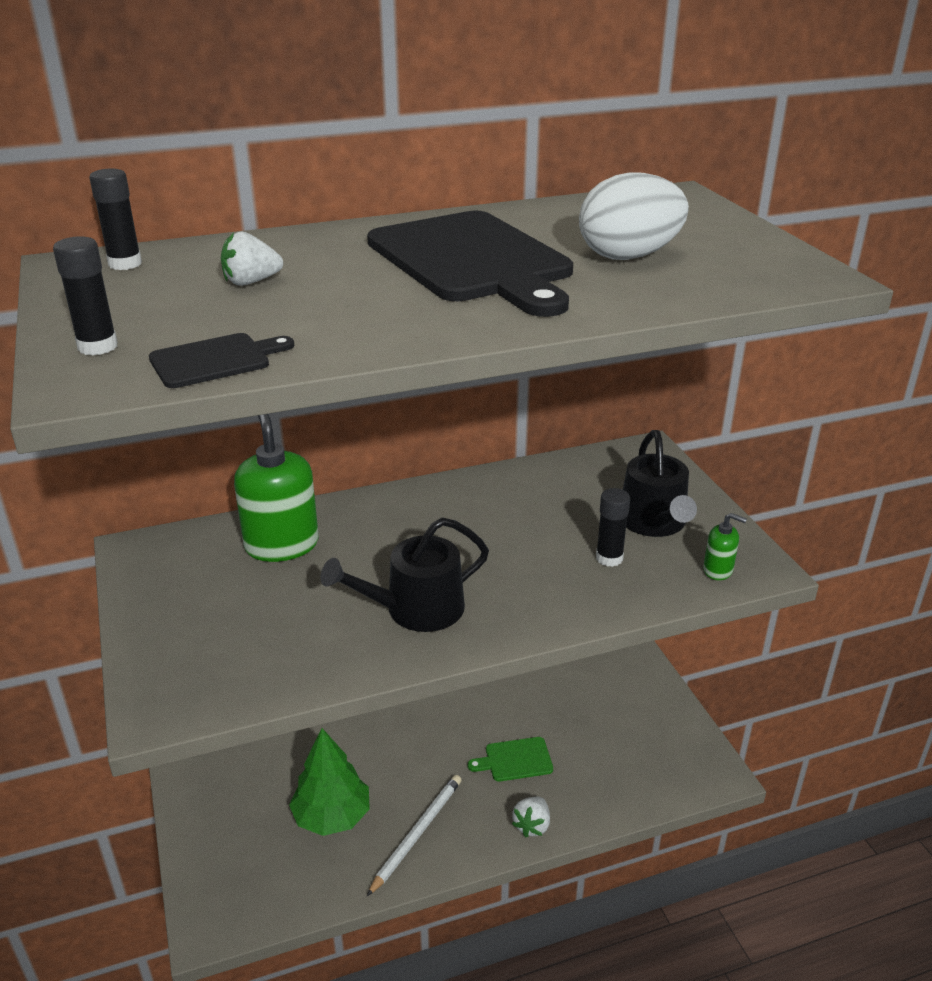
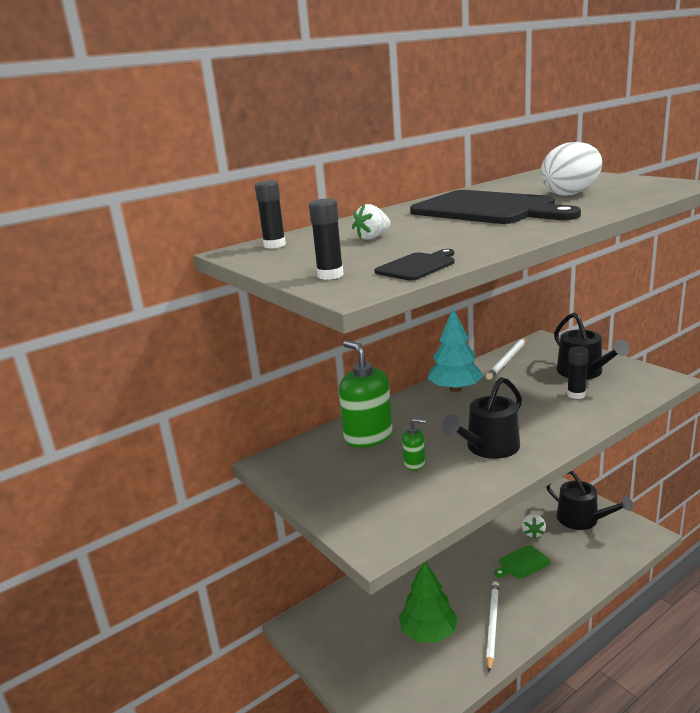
camera: 15 degrees left, 10 degrees down
(454, 501) = (455, 389): none -> turquoise tree
(532, 825) = (561, 597): white strawberry -> white strawberry (532, 533)
(566, 472) = (507, 360): none -> white pencil
(641, 722) = (582, 519): none -> black watering can
(718, 570) = (642, 386): green soap dispenser -> green soap dispenser (414, 463)

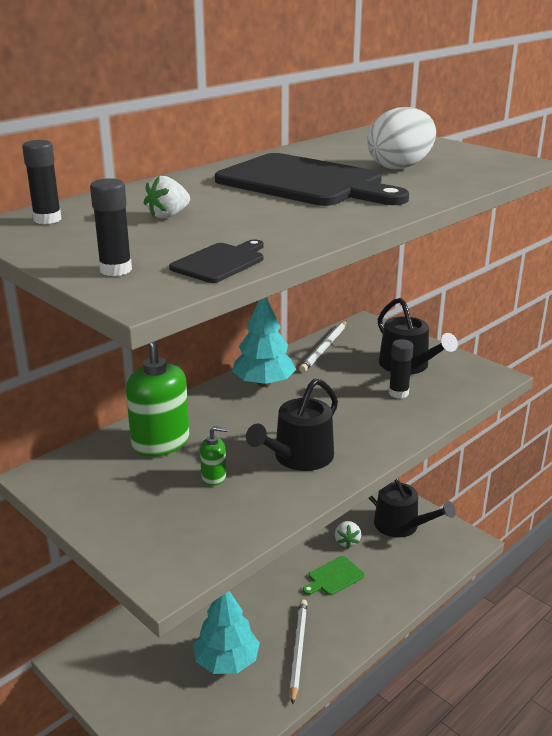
camera: 10 degrees left, 5 degrees up
(428, 632) = (226, 661): green tree -> turquoise tree

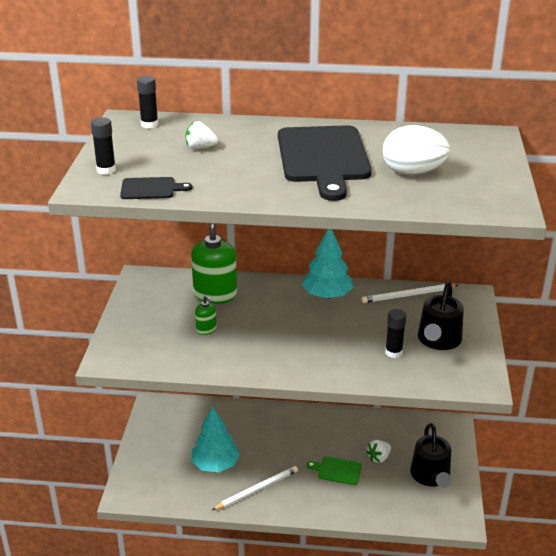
camera: 50 degrees right, 5 degrees up
(299, 457) = (263, 349): black watering can -> none

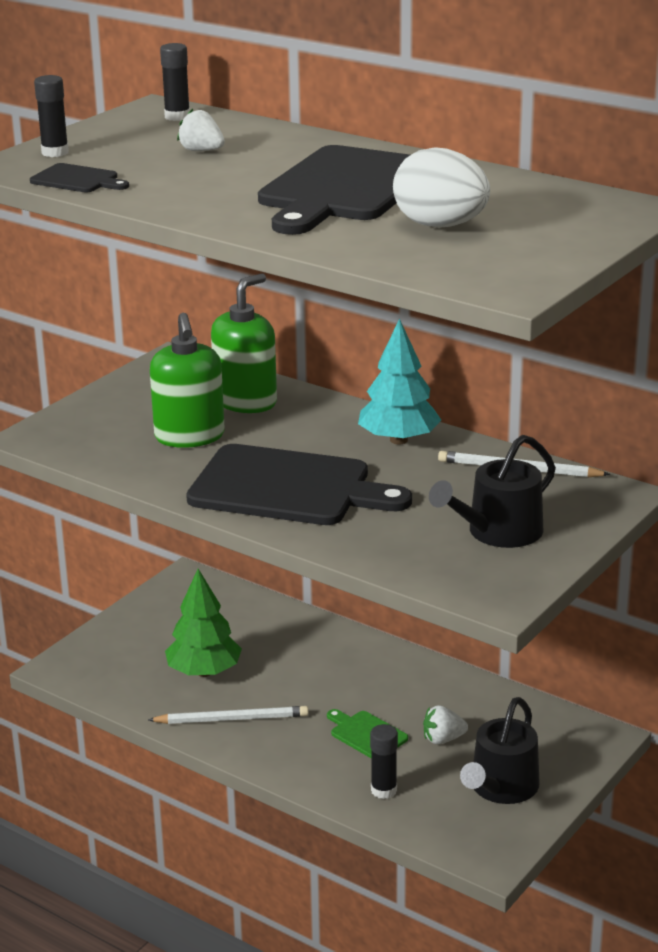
camera: 30 degrees right, 5 degrees down
(206, 329) = (189, 436): green soap dispenser -> green soap dispenser, size x2.10
(215, 464) = (204, 672): turquoise tree -> green tree
(299, 347) = (288, 488): none -> black cutting board
(393, 352) = (413, 528): black glue stick -> black glue stick (384, 790)

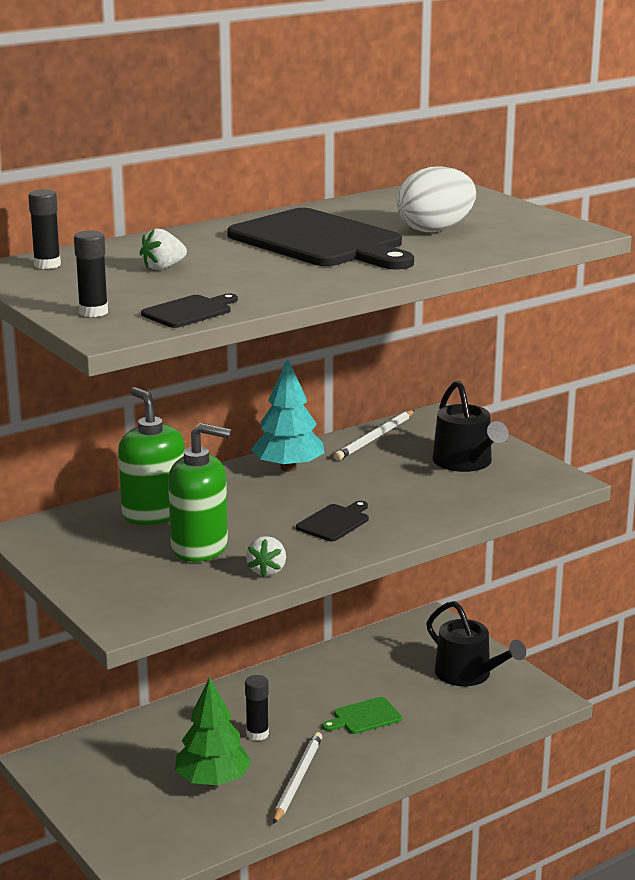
camera: 70 degrees left, 5 degrees down
(288, 488) = (335, 522): black cutting board -> black cutting board, size x0.44
(384, 790) = (443, 725): black glue stick -> black glue stick (257, 734)
(443, 739) = (393, 684): white strawberry -> white strawberry (267, 571)

